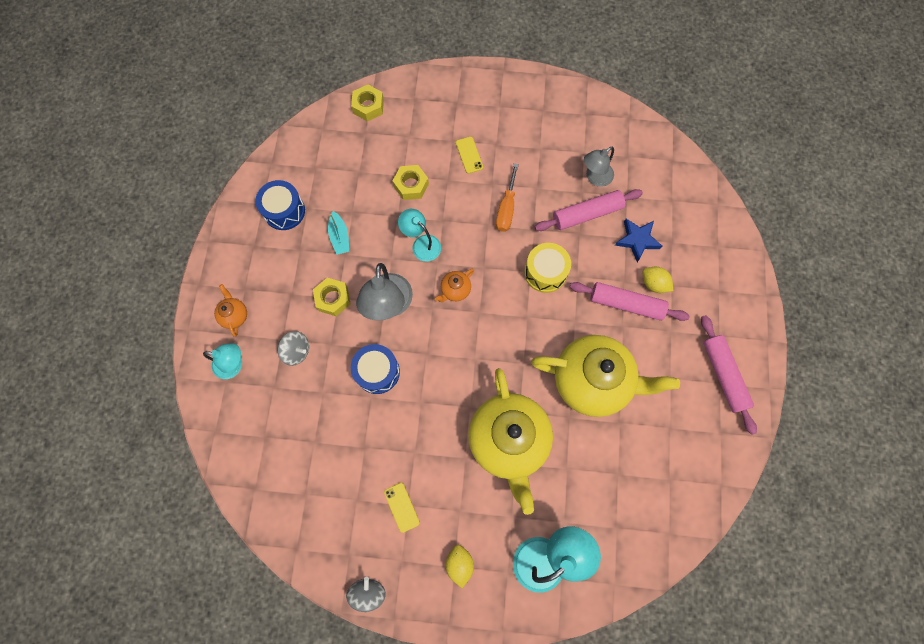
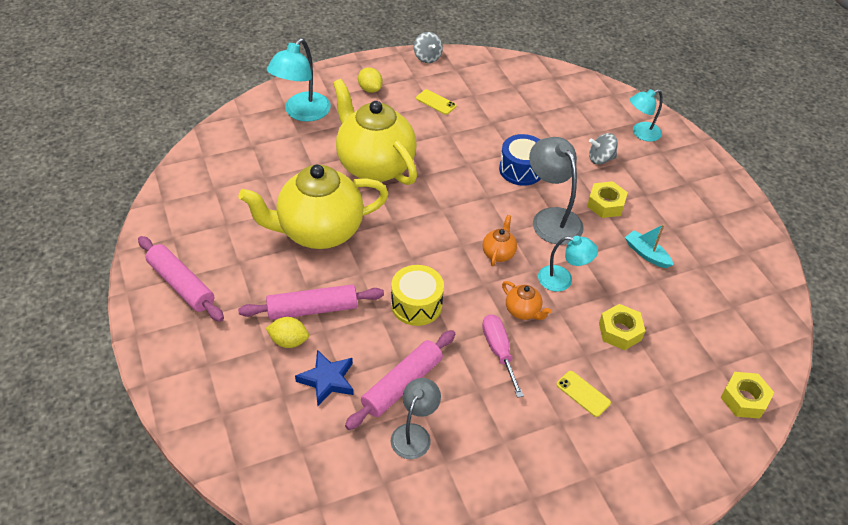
camera: 150 degrees right, 25 degrees down
(235, 315) = (675, 162): orange teapot -> orange teapot (523, 311)
(284, 211) = (719, 254): blue drum -> none
(506, 208) = (499, 351): orange screwdriver -> pink screwdriver

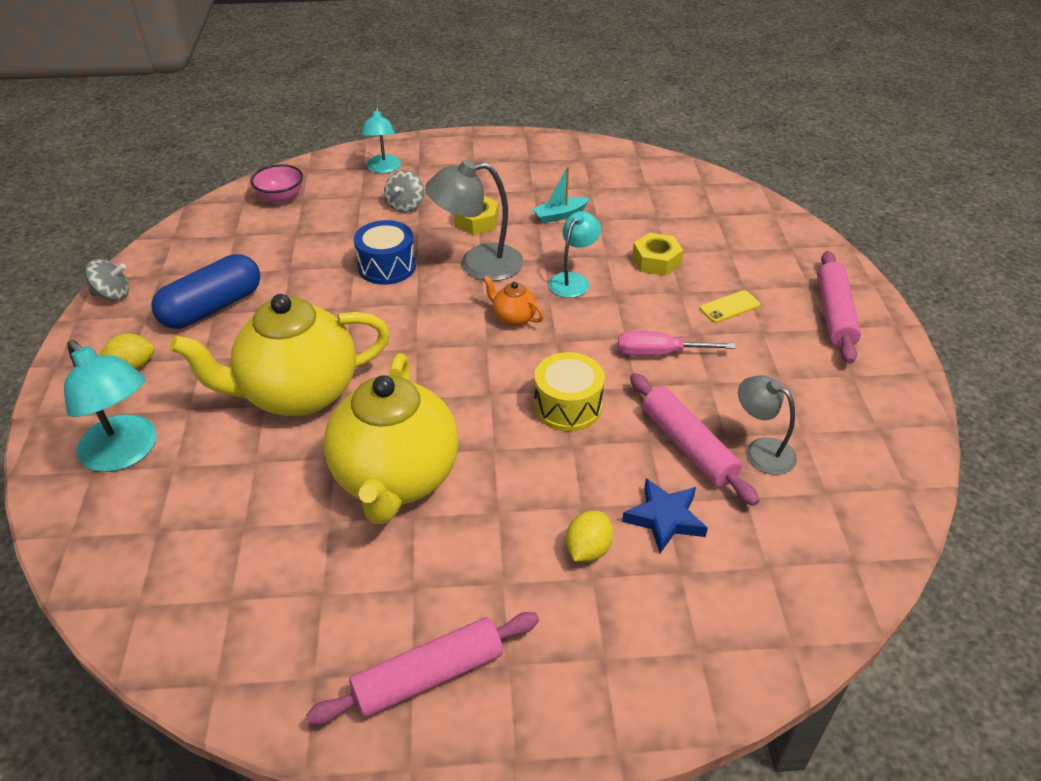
camera: 70 degrees left, 5 degrees down
(312, 309) = (539, 512): pink rolling pin -> pink rolling pin (834, 314)
(436, 102) = (212, 308): yellow phone -> blue capsule
(523, 311) = (607, 321): orange teapot -> none
(569, 93) = (281, 198): none -> pink bowl
(744, 399) = (755, 212): yellow nut -> none

